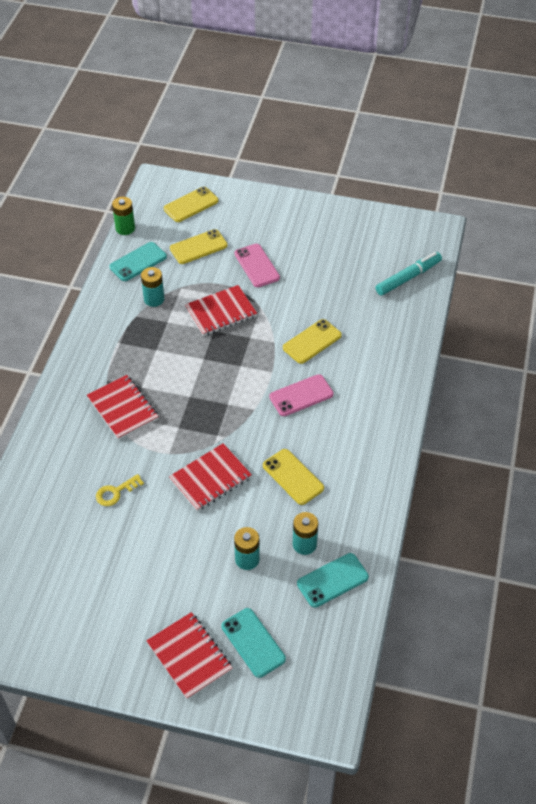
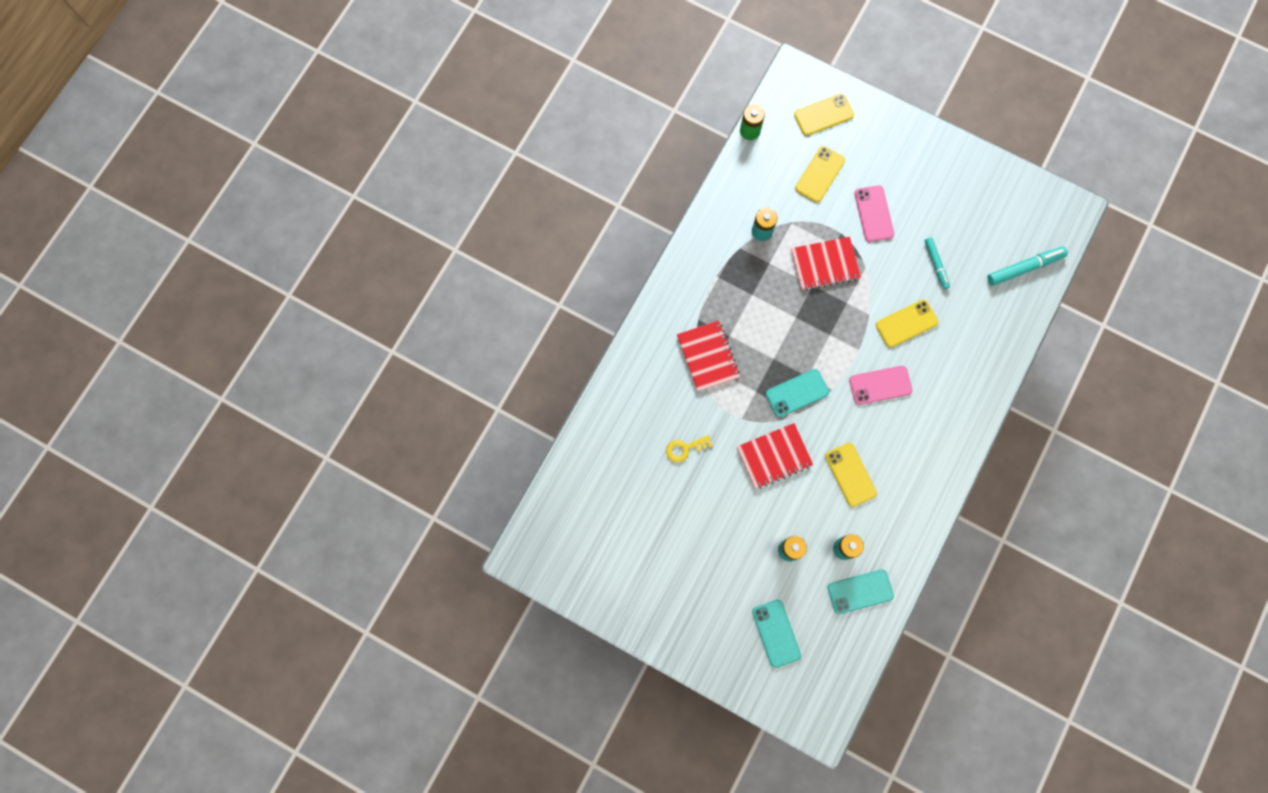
camera: 15 degrees right, 25 degrees up
(138, 262) = (755, 179): turquoise phone -> turquoise phone (797, 393)
(189, 656) = (719, 631): red notebook -> none
(198, 247) = (819, 174): yellow phone -> yellow phone turned 45 degrees counterclockwise
(326, 291) = (936, 264): none -> turquoise marker

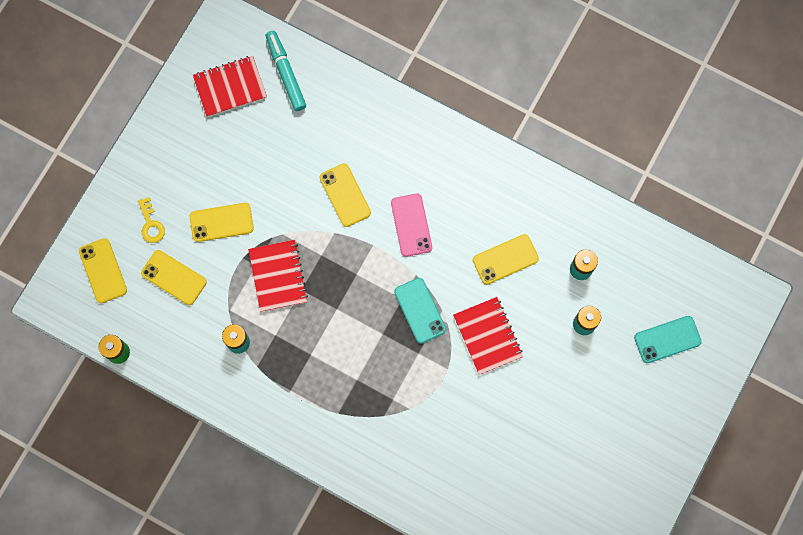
camera: 90 degrees left, 0 degrees up
(685, 448) = (480, 429): yellow key -> yellow key (151, 224)
(708, 356) = (380, 403): red notebook -> red notebook (230, 87)
(860, 591) = (623, 255): turquoise phone -> none
(873, 214) = (221, 222): pink phone -> yellow phone
(936, 264) = (280, 161): turquoise marker -> none

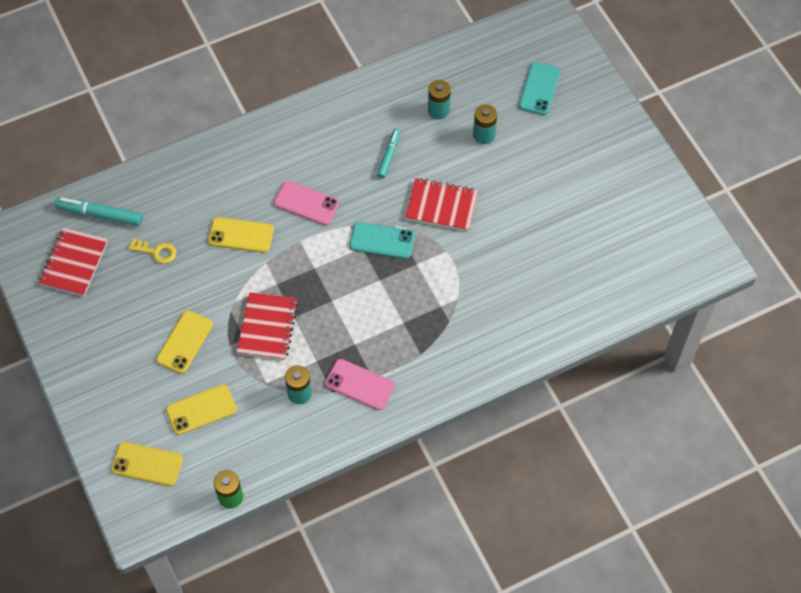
camera: 55 degrees left, 15 degrees down
(151, 224) = (139, 399): yellow key -> yellow key (156, 252)
(277, 383) = (359, 385): none -> pink phone
(278, 276) = (267, 327): red notebook -> red notebook turned 75 degrees clockwise
(505, 259) = (389, 156): yellow phone -> turquoise marker

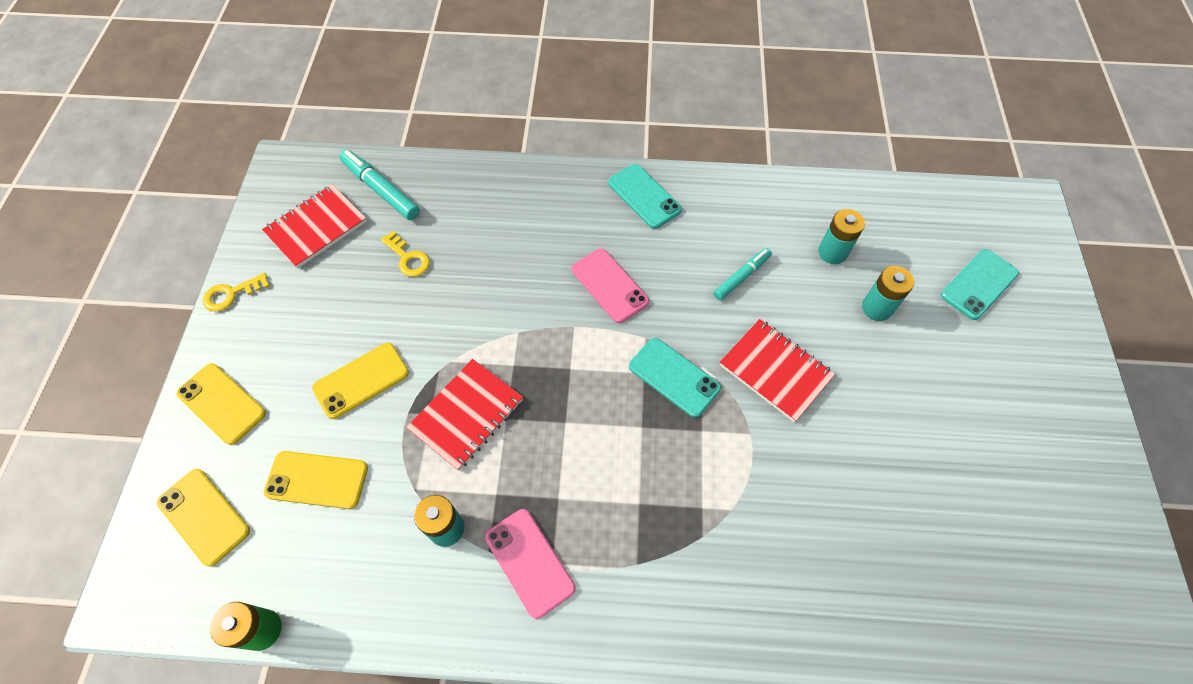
camera: 30 degrees right, 0 degrees up
(50, 335) = (231, 294): none -> yellow key
(241, 235) = (511, 285): yellow phone -> yellow phone (222, 403)
(292, 130) = (644, 196): none -> turquoise phone

